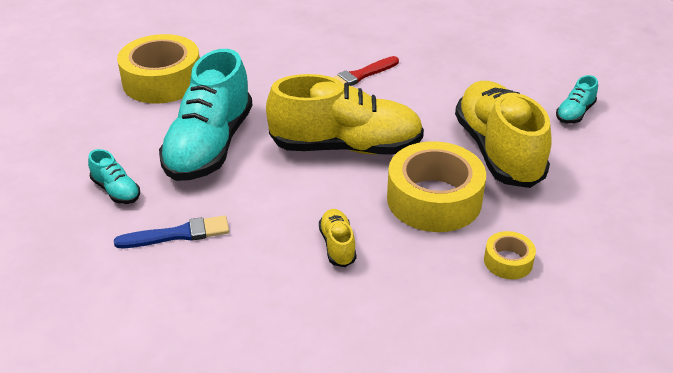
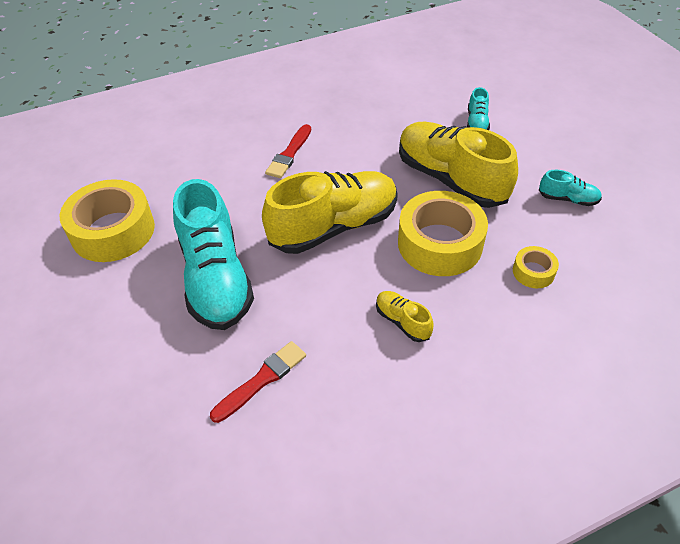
camera: 30 degrees left, 10 degrees up
(116, 191) = (166, 365): turquoise shoe -> turquoise shoe (567, 199)
(177, 234) = (261, 380): blue brush -> red brush

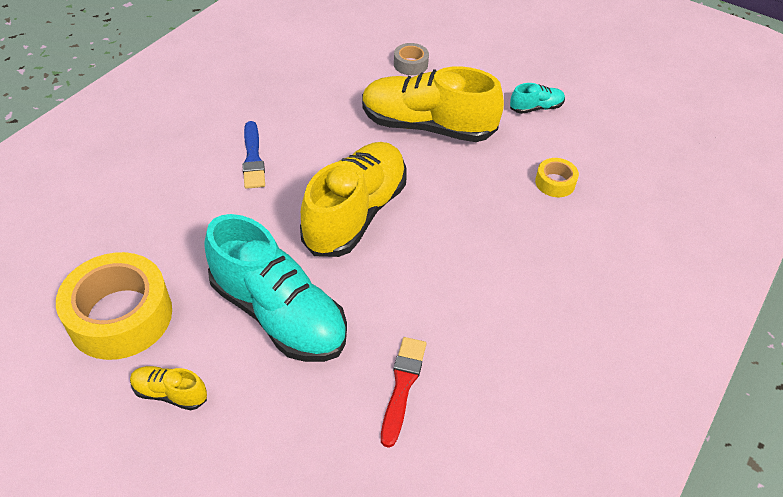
camera: 35 degrees left, 0 degrees up
(289, 153) = (253, 158): red brush -> blue brush
(402, 321) = (484, 273): yellow shoe -> yellow shoe (170, 393)
(440, 243) = (462, 190): yellow tape -> none
(476, 123) = (410, 64): turquoise shoe -> grey tape

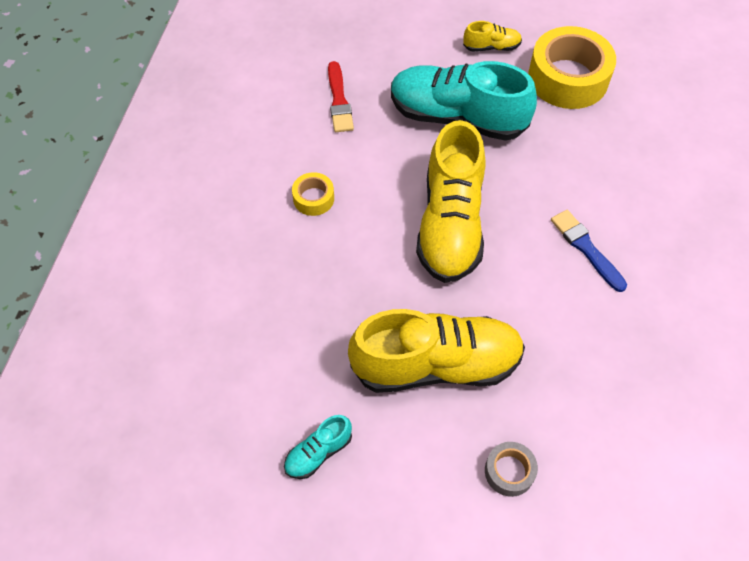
camera: 160 degrees right, 10 degrees up
(555, 182) = (268, 336): yellow tape -> yellow tape (313, 198)

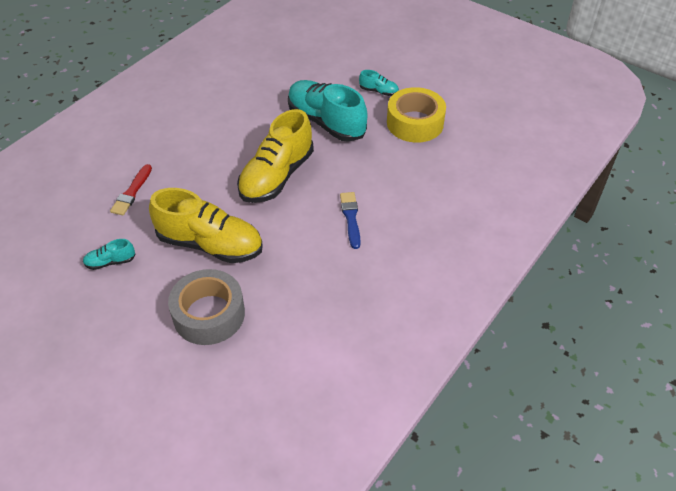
camera: 25 degrees right, 10 degrees down
(313, 198) = (207, 136): yellow tape -> none
(339, 100) = (261, 91): red brush -> red brush (132, 192)
(491, 47) = (378, 91): yellow shoe -> turquoise shoe
(509, 471) = (209, 314): grey tape -> grey tape, size x2.13

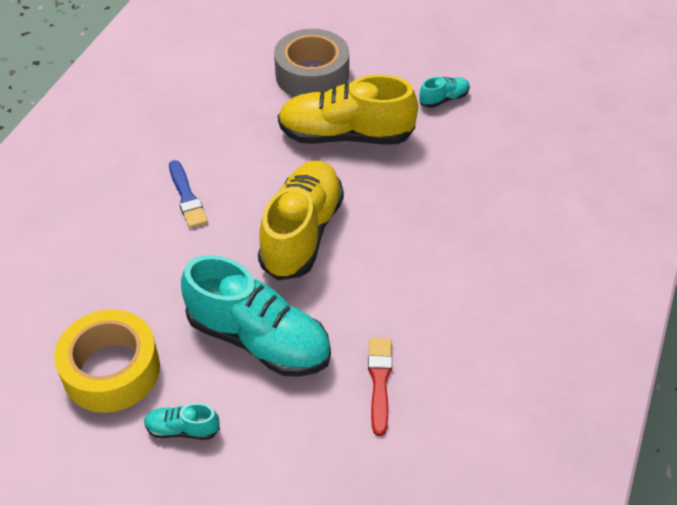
camera: 165 degrees right, 0 degrees up
(132, 192) = (477, 175): red brush -> red brush (379, 382)

